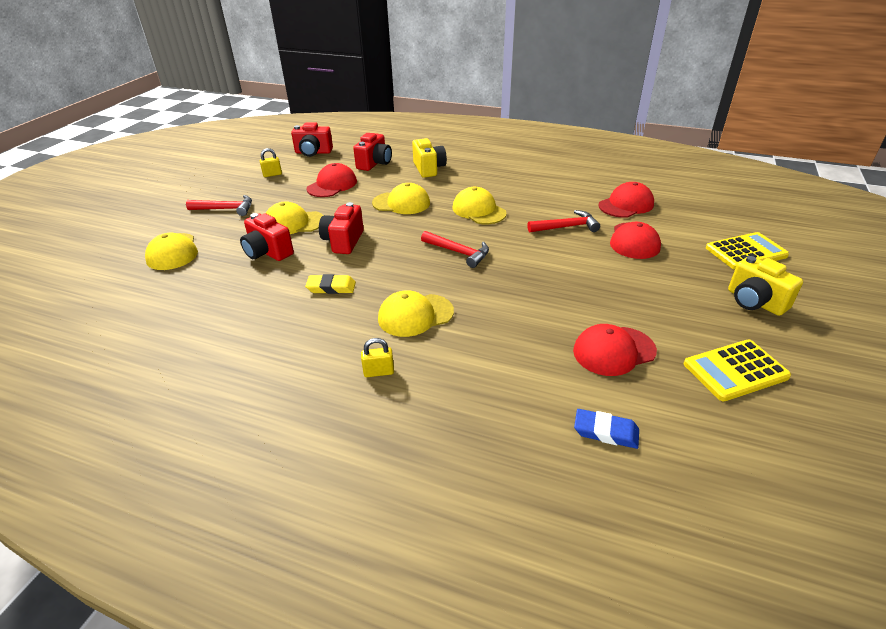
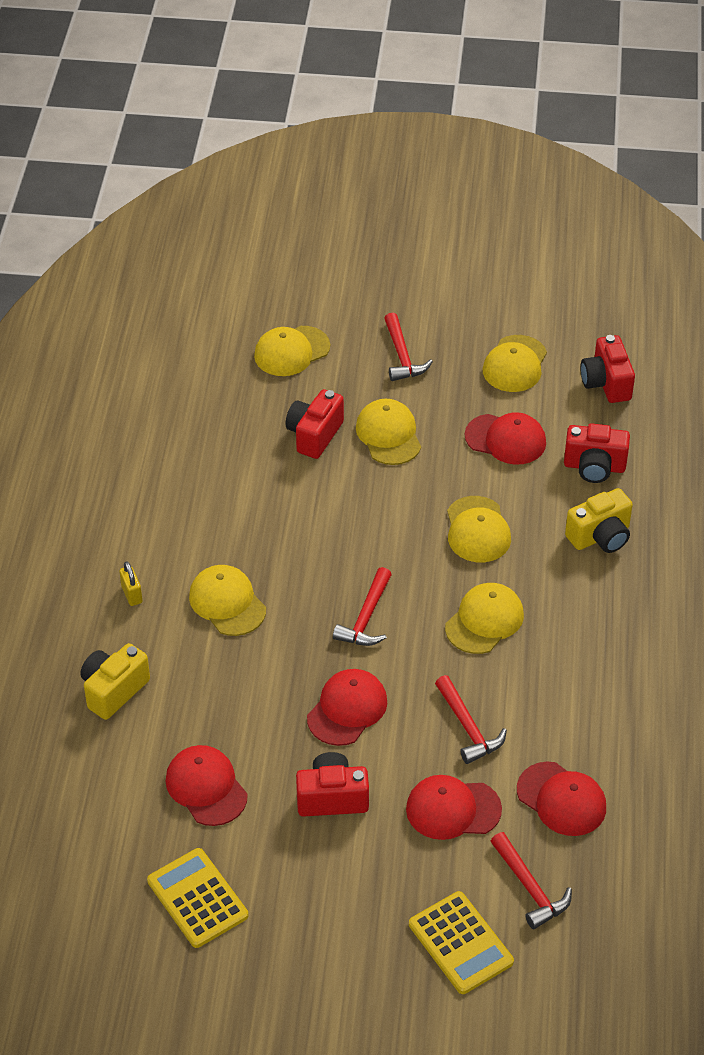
camera: 75 degrees right, 10 degrees up
(272, 174) = (515, 364): yellow padlock -> yellow cap
(331, 287) = (259, 516): yellow eraser -> none
(343, 241) = (359, 497): red camera -> red camera (332, 798)
(542, 271) = (347, 709): none -> red cap
(605, 432) = (87, 782): blue eraser -> none
(695, 223) = (529, 888): none -> red hammer
(754, 302) = (336, 936): yellow camera -> yellow camera (114, 690)

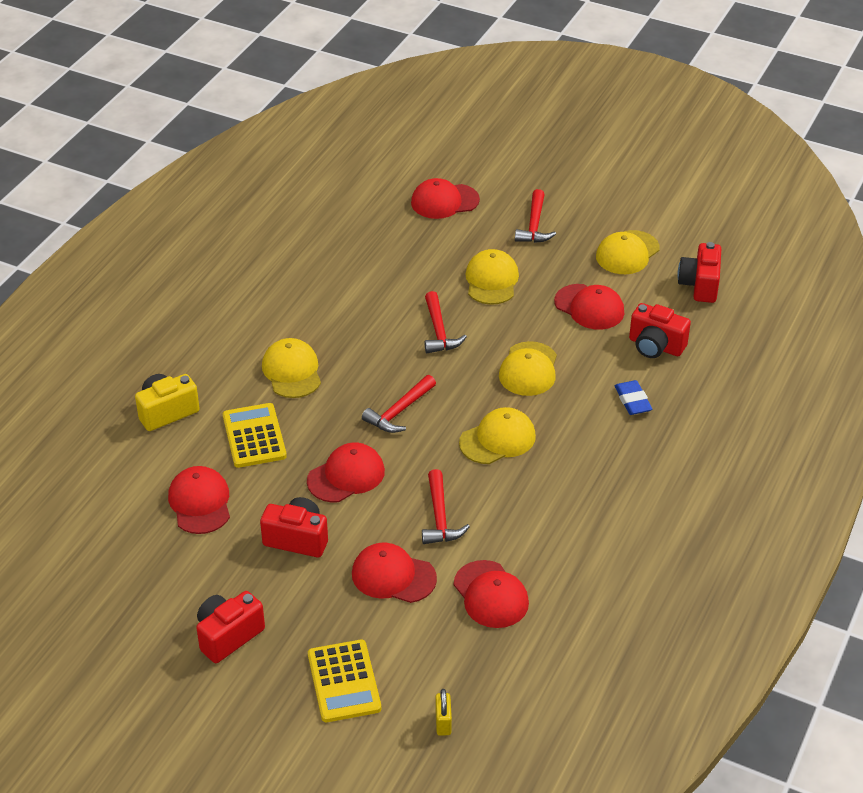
camera: 20 degrees right, 5 degrees down
(132, 594) = (219, 346): yellow padlock -> yellow padlock (443, 722)
(197, 898) = (147, 583): yellow calculator -> yellow calculator (254, 436)
(291, 351) = (444, 201): yellow cap -> red cap
(314, 435) = (430, 266): red camera -> red camera (228, 636)
(529, 888) = (426, 656): red hammer -> red hammer (439, 331)
(600, 536) = (632, 400): yellow camera -> blue eraser

